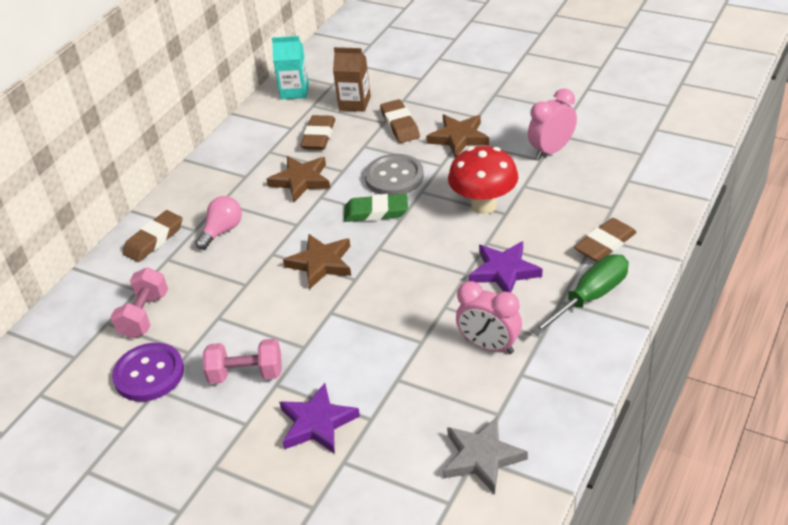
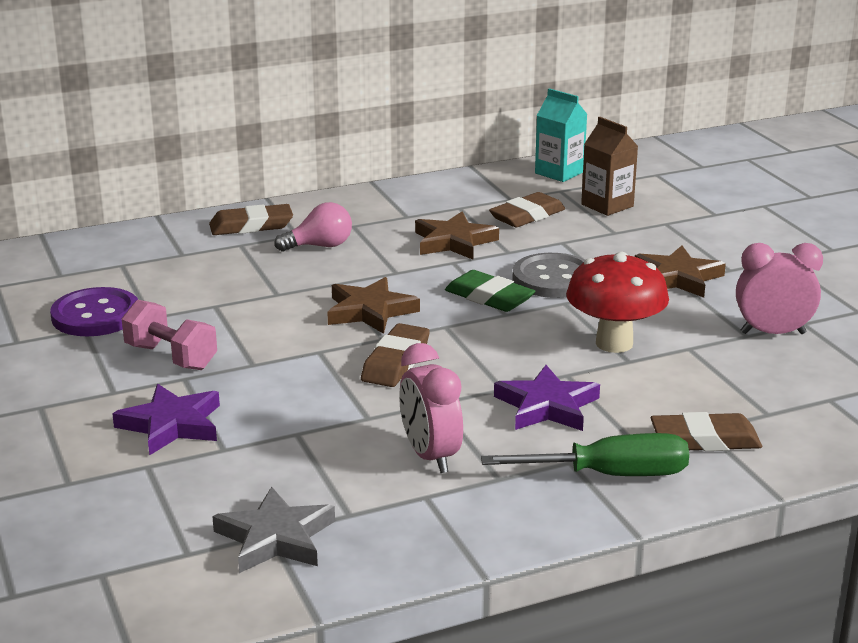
camera: 35 degrees right, 15 degrees down
(144, 315) = (158, 274): pink dumbbell -> none
(400, 125) = (628, 241): brown eraser -> brown eraser (396, 362)

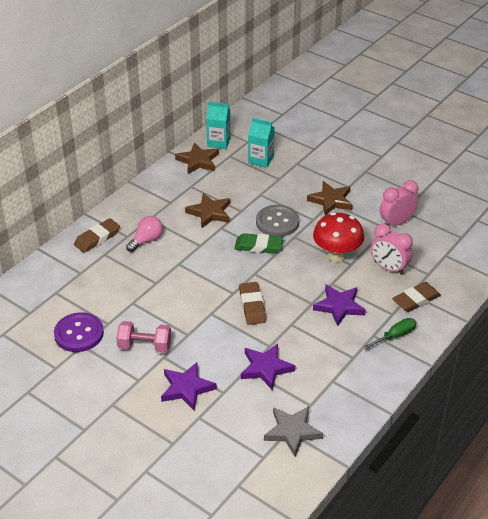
camera: 30 degrees left, 15 degrees up
(328, 442) = (266, 368): none -> purple star
(370, 311) = (211, 277): brown star -> brown star (198, 161)
(430, 456) = (315, 357): pink clock -> pink clock (388, 268)
(527, 216) = (229, 181): brown eraser -> none
(607, 205) = (261, 160): brown carton -> turquoise carton
(610, 475) = (395, 336): green screwdriver -> green screwdriver, size x0.66

